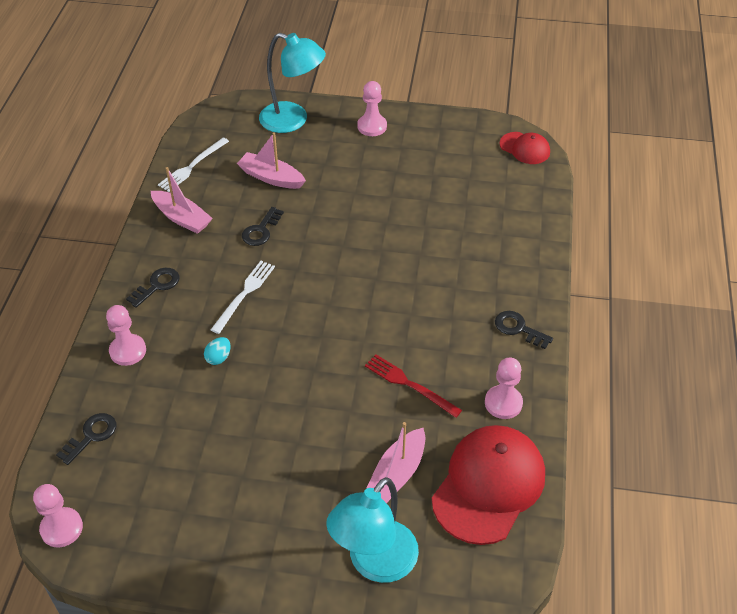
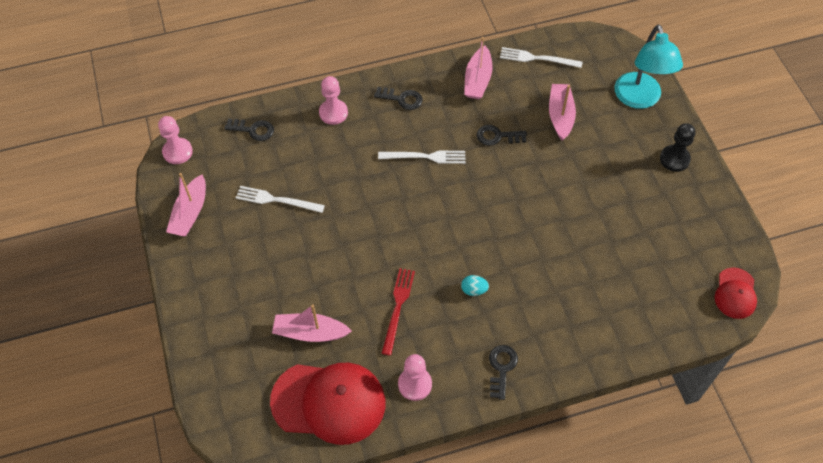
camera: 65 degrees right, 10 degrees up
(163, 543) = (190, 213): none -> pink boat
(206, 446) = (276, 200): none -> white fork
(218, 358) = (356, 170): turquoise egg -> turquoise egg (474, 290)
(372, 126) = (674, 159): pink pawn -> black pawn
(374, 563) = (228, 349): turquoise lamp -> none

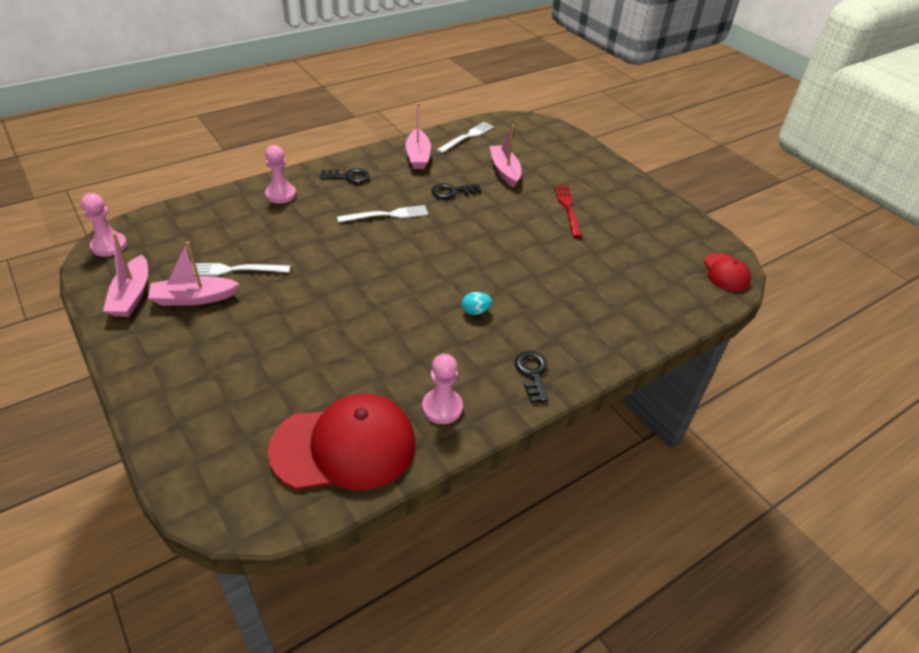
camera: 20 degrees left, 15 degrees down
(253, 130) = (195, 217): black key -> none
(310, 333) = (303, 381): pink boat -> pink boat (194, 298)
(398, 307) = (398, 340): red fork -> red fork (567, 208)
(537, 58) = (467, 137): white fork -> white fork turned 135 degrees clockwise
(639, 99) = (569, 152): turquoise lamp -> none
(674, 159) = (620, 187): black pawn -> none

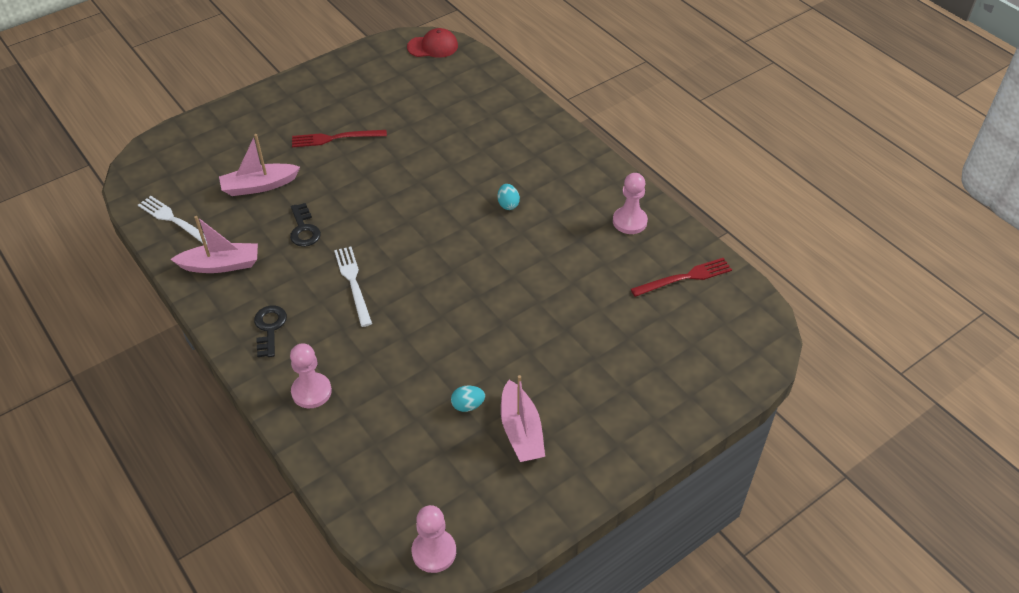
camera: 90 degrees left, 5 degrees up
(132, 295) = (524, 493): pink boat -> none
(234, 270) = (468, 405): white fork -> turquoise egg
(344, 446) = (684, 278): red cap -> red fork
(532, 374) = (580, 168): black key -> none

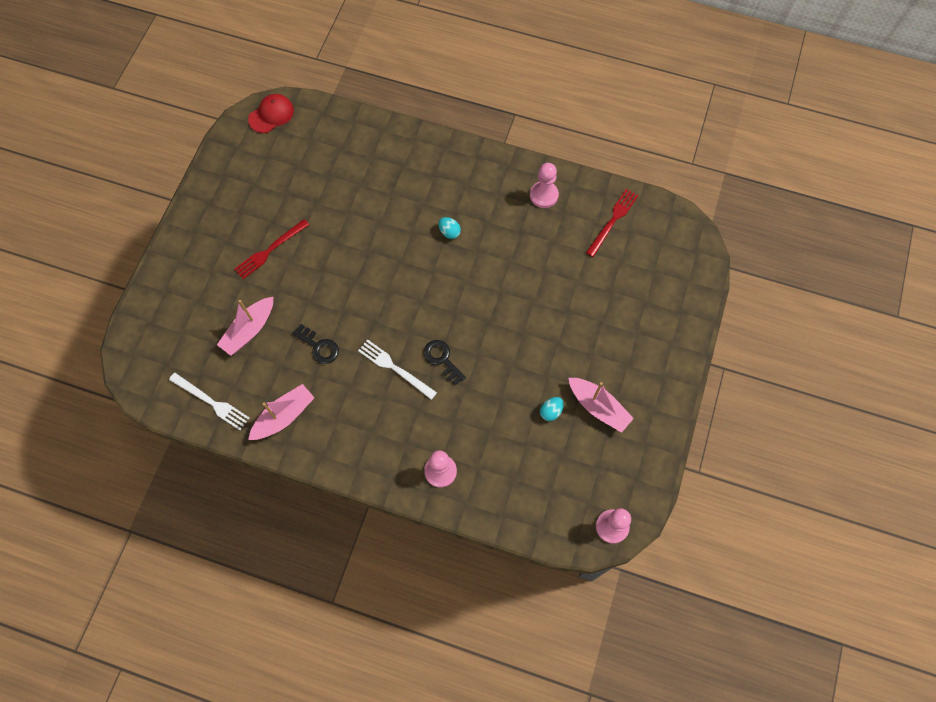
camera: 35 degrees left, 20 degrees up
(174, 220) = (211, 402): white fork -> white fork turned 150 degrees counterclockwise
(269, 328) = (367, 443): black key -> black key (442, 359)

